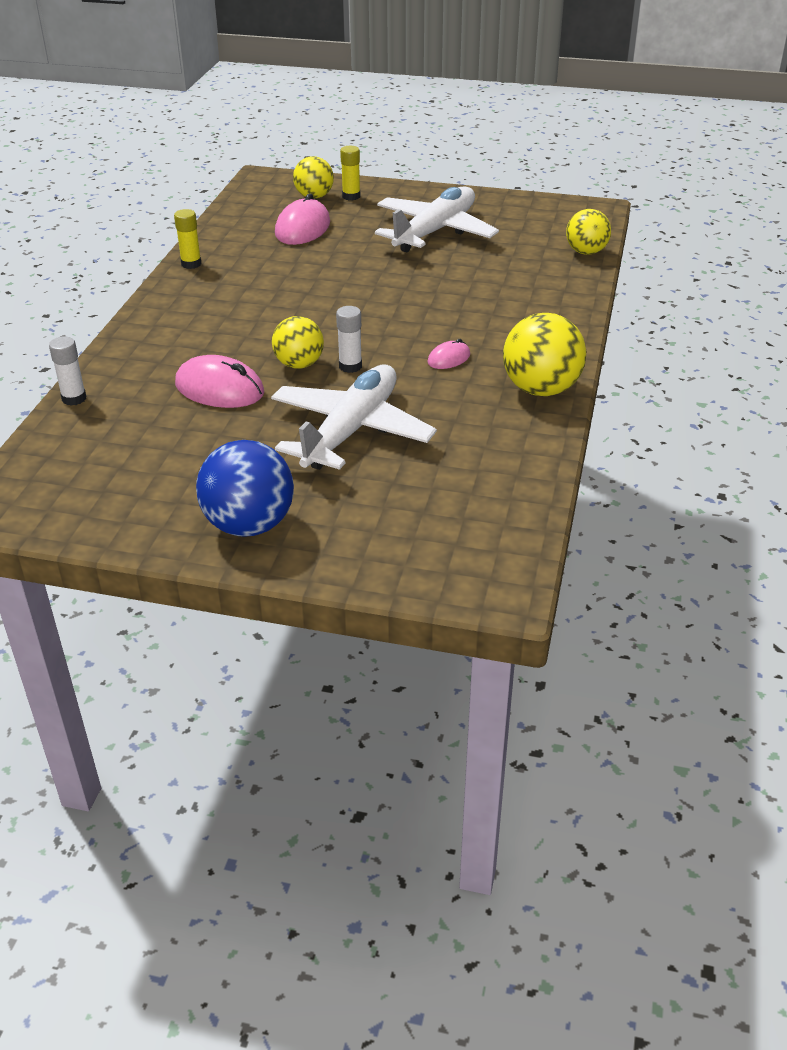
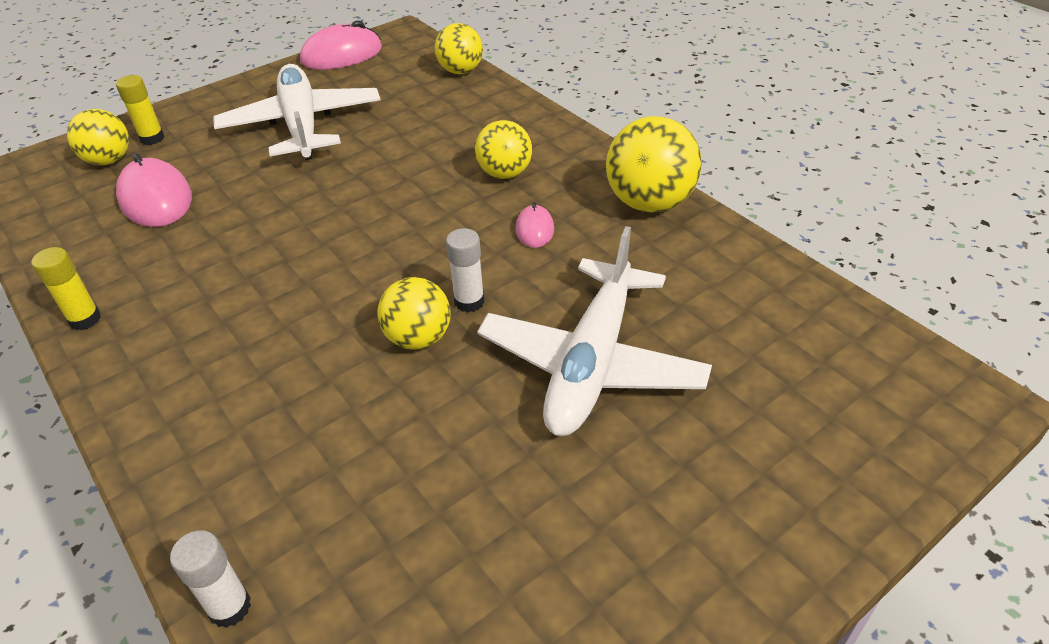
camera: 50 degrees left, 5 degrees up
(219, 389) = (388, 433): pink mouse -> pink mouse (342, 55)
(249, 525) = (706, 554): blue ball -> none
(351, 430) = (592, 363): white plane -> white plane turned 135 degrees counterclockwise
(491, 322) = (504, 174): none -> yellow ball

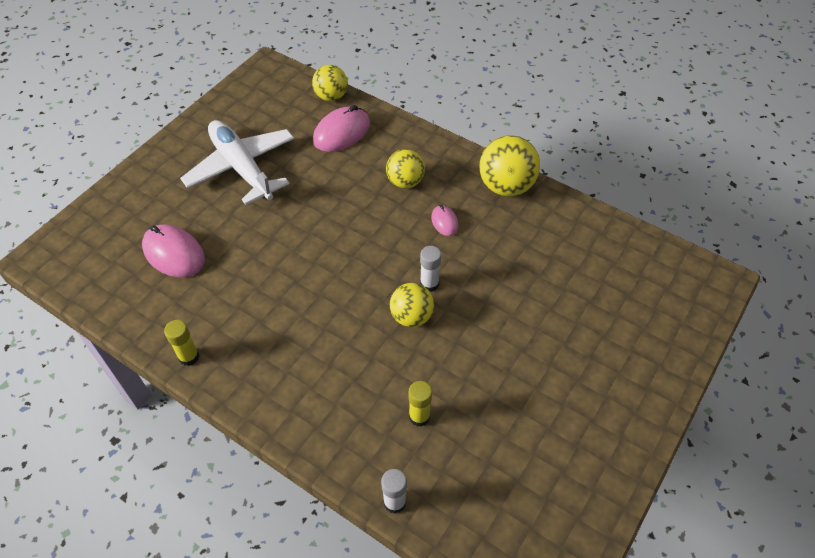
camera: 20 degrees left, 10 degrees up
(109, 160) = (115, 228): yellow ball -> none
(152, 138) = (135, 202): yellow glue stick -> yellow glue stick (419, 416)
(342, 55) = (233, 96): pink mouse -> pink mouse (341, 132)
(592, 363) = (518, 308): white plane -> none

